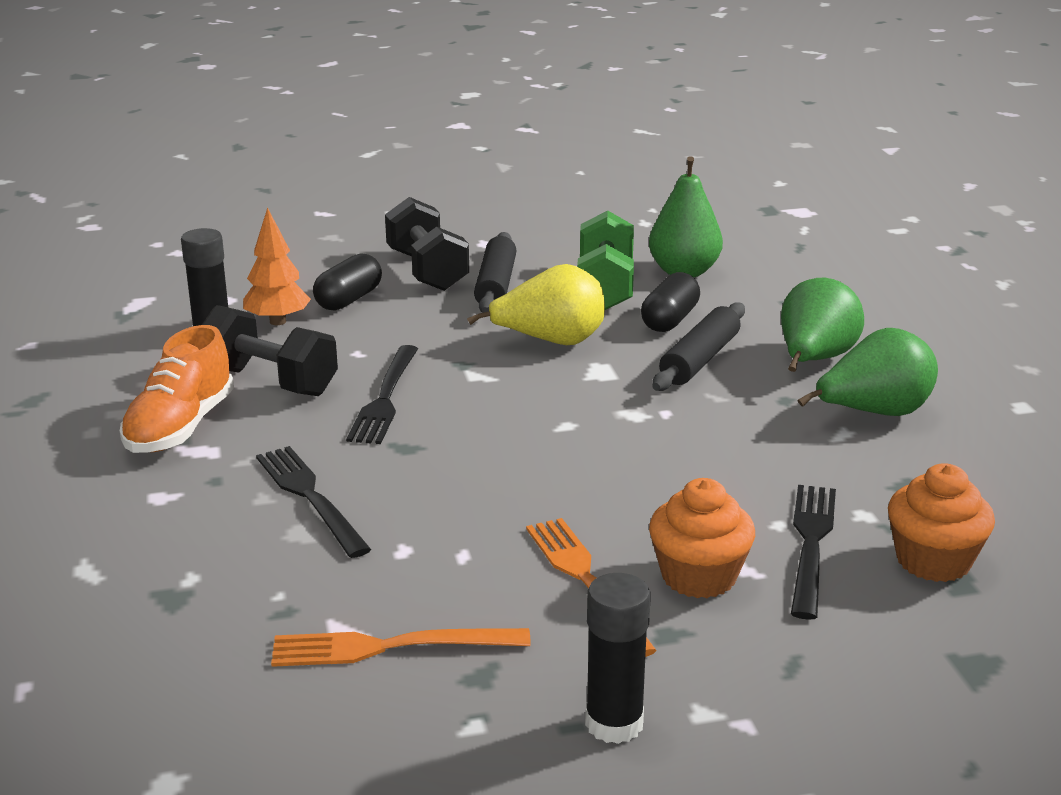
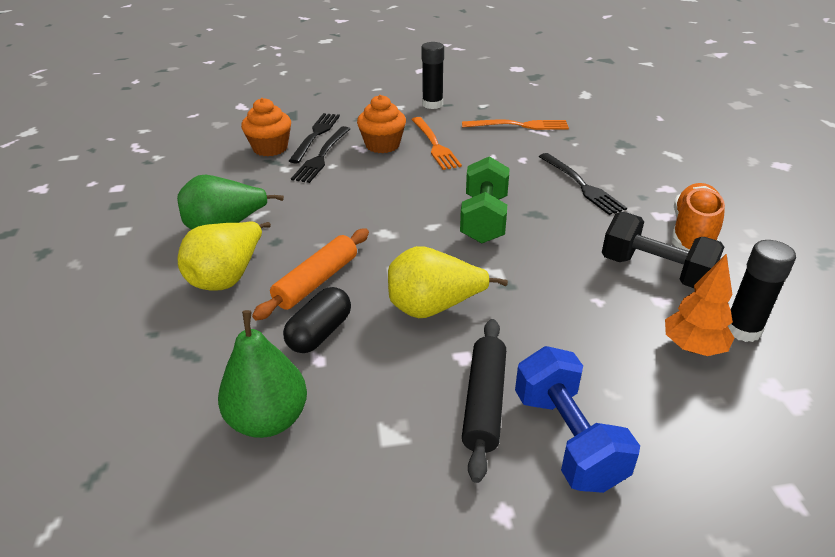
camera: 175 degrees left, 10 degrees up
(349, 299) = (638, 382): black capsule -> none
(385, 398) = (560, 252): black fork -> black fork (316, 135)
(427, 271) = (567, 439): black dumbbell -> blue dumbbell
(605, 288) = (366, 391): green dumbbell -> green dumbbell (484, 219)
(700, 360) = (316, 281): black rolling pin -> orange rolling pin
(813, 360) = (228, 277): green pear -> yellow pear

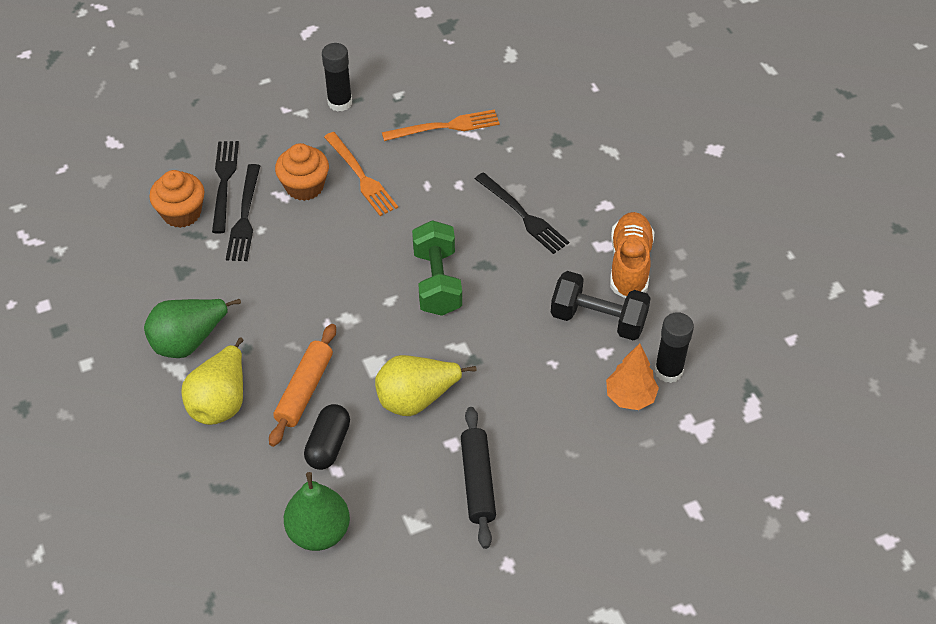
camera: 15 degrees left, 15 degrees up
(567, 439) = (543, 499): blue dumbbell -> none

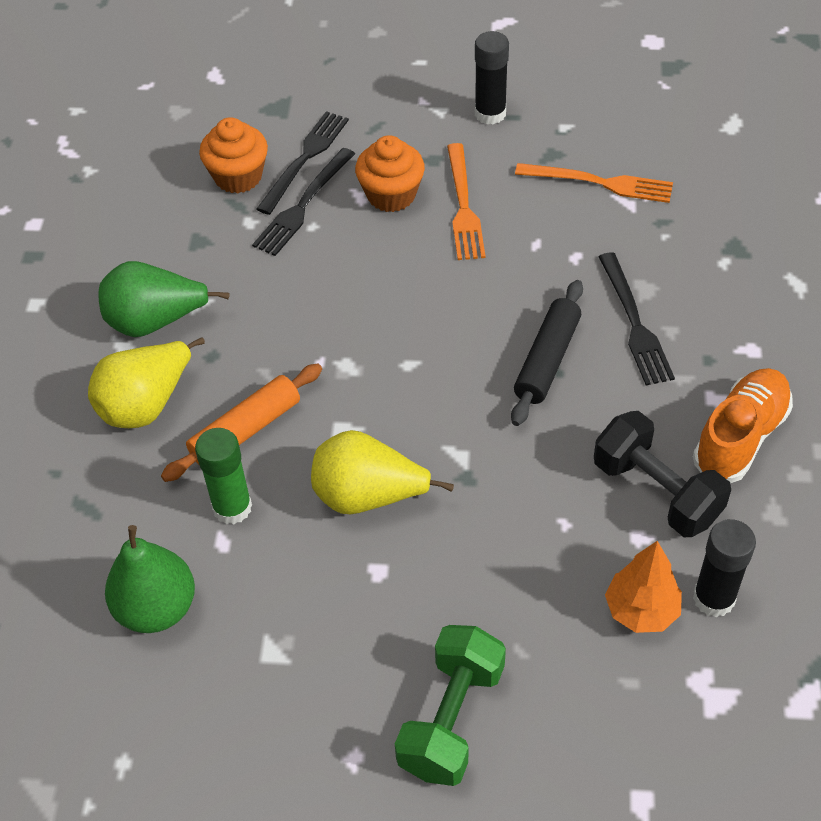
camera: 30 degrees right, 0 degrees up
(328, 445) = (232, 507): black capsule -> green glue stick
(437, 282) = (479, 364): green dumbbell -> green dumbbell (451, 719)
(478, 482) = (380, 633): black rolling pin -> black rolling pin (547, 360)

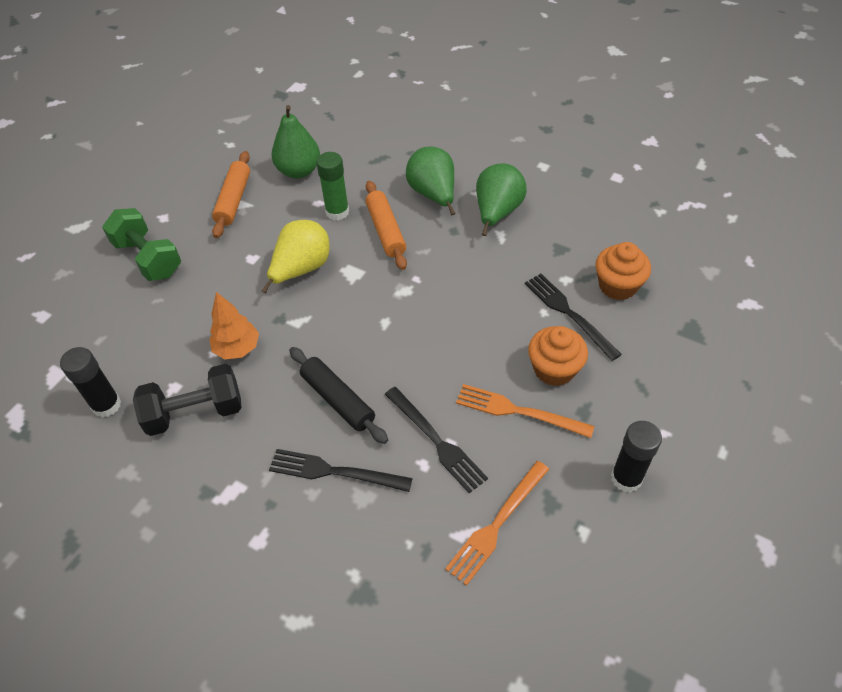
camera: 115 degrees right, 0 degrees up
(146, 404) = (433, 195): yellow pear -> green pear
(266, 669) = (234, 200): none -> orange rolling pin
(305, 159) = (620, 329): black fork -> black fork (436, 441)
(641, 611) = (131, 365): orange tree -> orange tree (237, 349)
(740, 437) = (195, 486): orange shoe -> none

